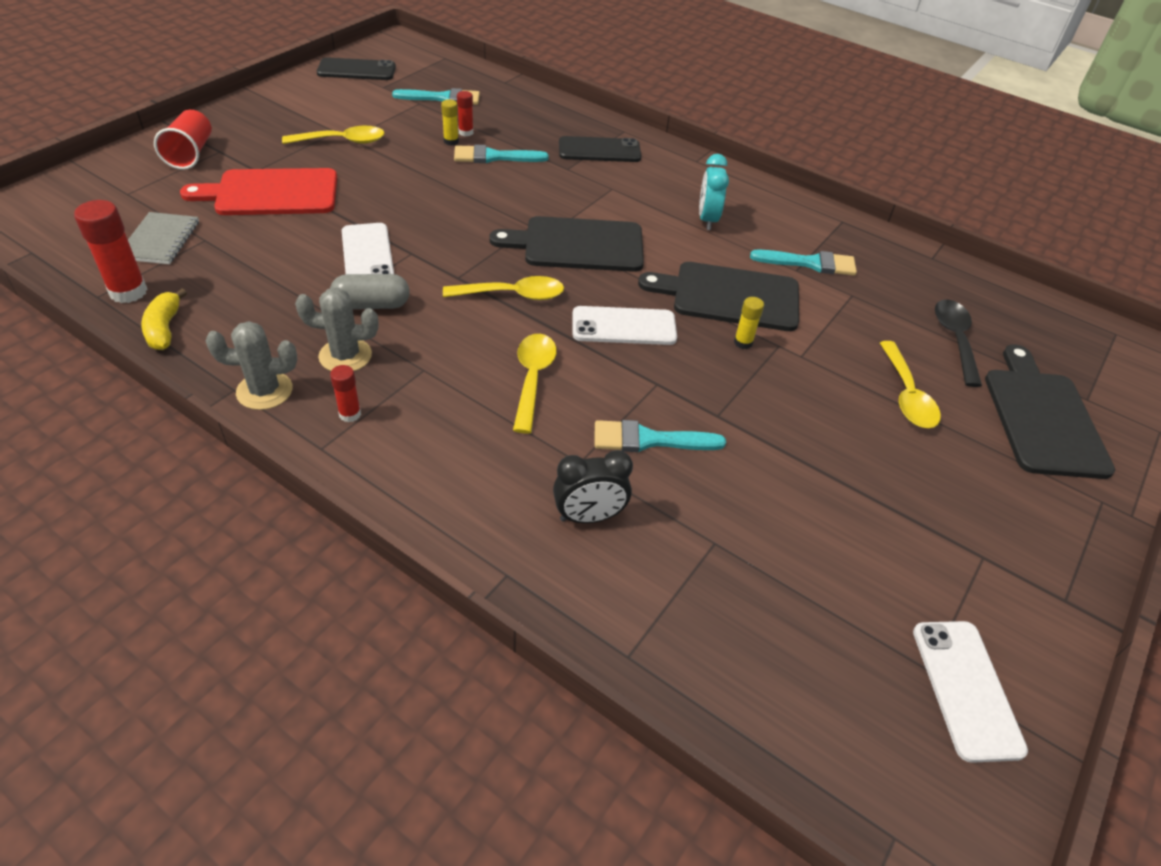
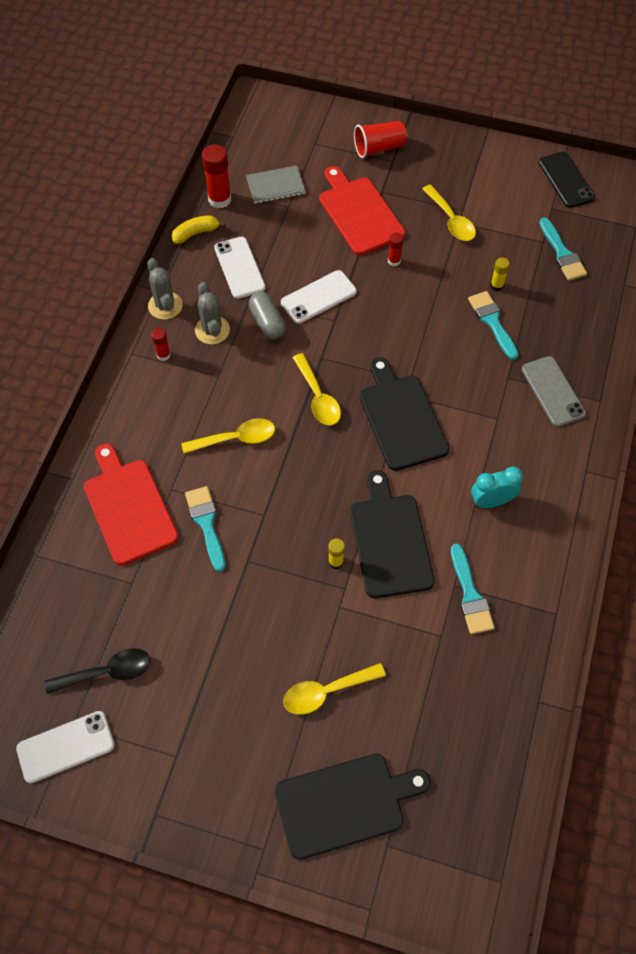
camera: 75 degrees right, 15 degrees up
(466, 132) = (517, 290): red glue stick -> red glue stick (394, 261)
(589, 516) = (128, 507): black clock -> red cutting board
(599, 150) = (552, 391): black phone -> grey phone
(624, 326) = (316, 477): white phone -> white phone (239, 268)
(955, 339) = (418, 727): black spoon -> black spoon (107, 672)

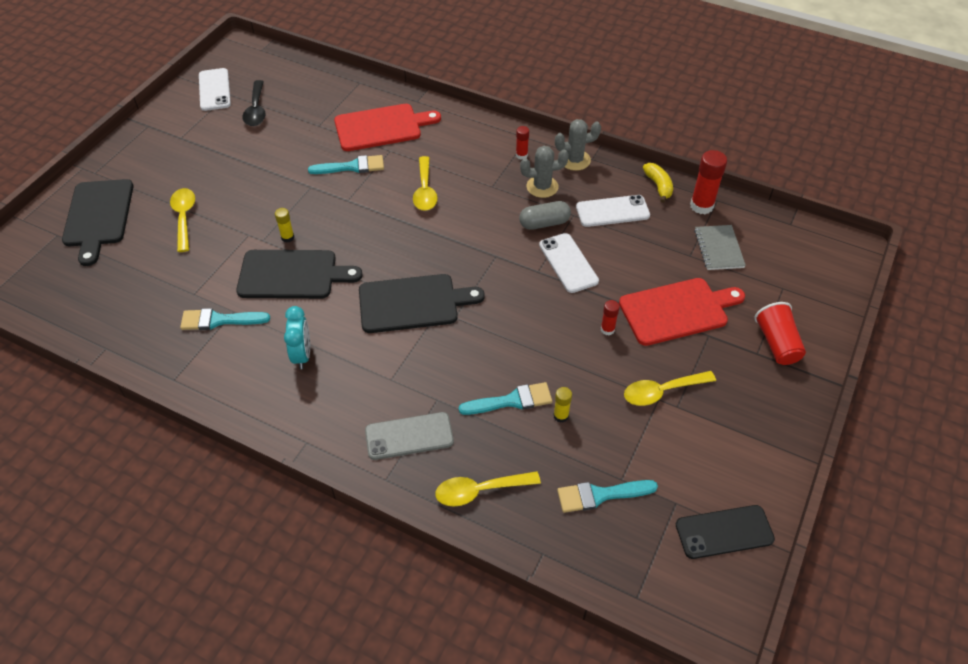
camera: 100 degrees right, 10 degrees down
(318, 397) = (452, 247): yellow spoon -> yellow spoon (479, 491)

